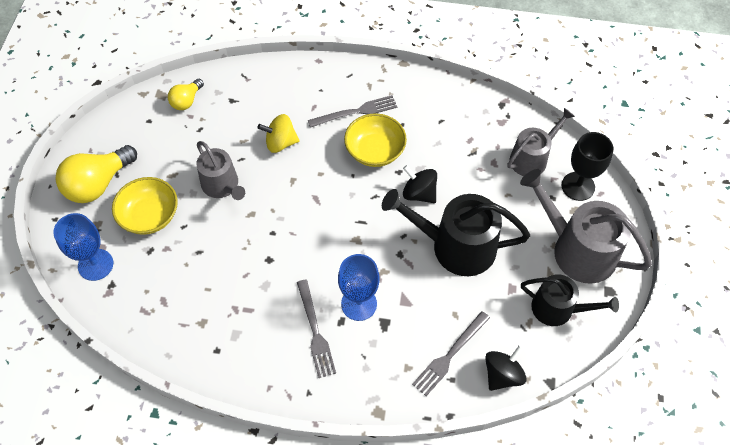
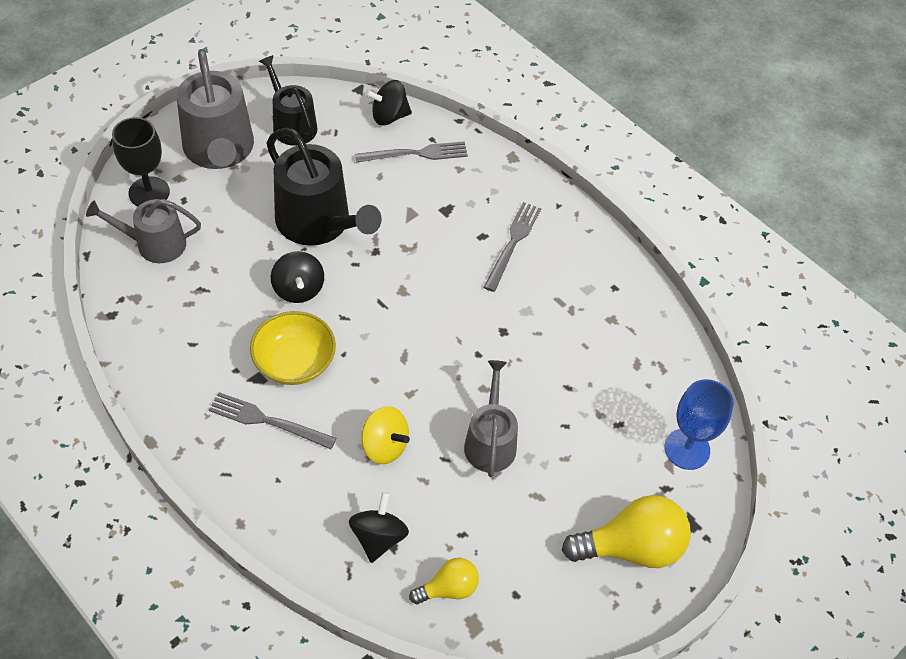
camera: 145 degrees left, 5 degrees down
(150, 216) = (594, 463): yellow bowl -> none
(243, 99) = (378, 537): none -> black spinning top
(359, 304) = (454, 238): blue goblet -> none

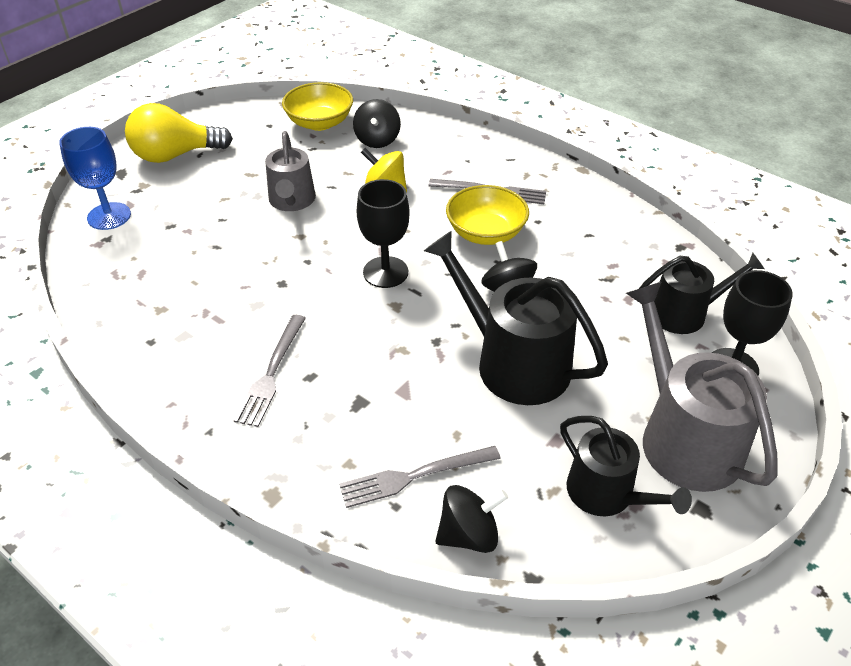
camera: 175 degrees right, 10 degrees down
(154, 244) = (685, 313): grey watering can -> black watering can
(405, 328) = (385, 272): none -> black goblet
(448, 588) = (319, 123): yellow light bulb -> yellow bowl

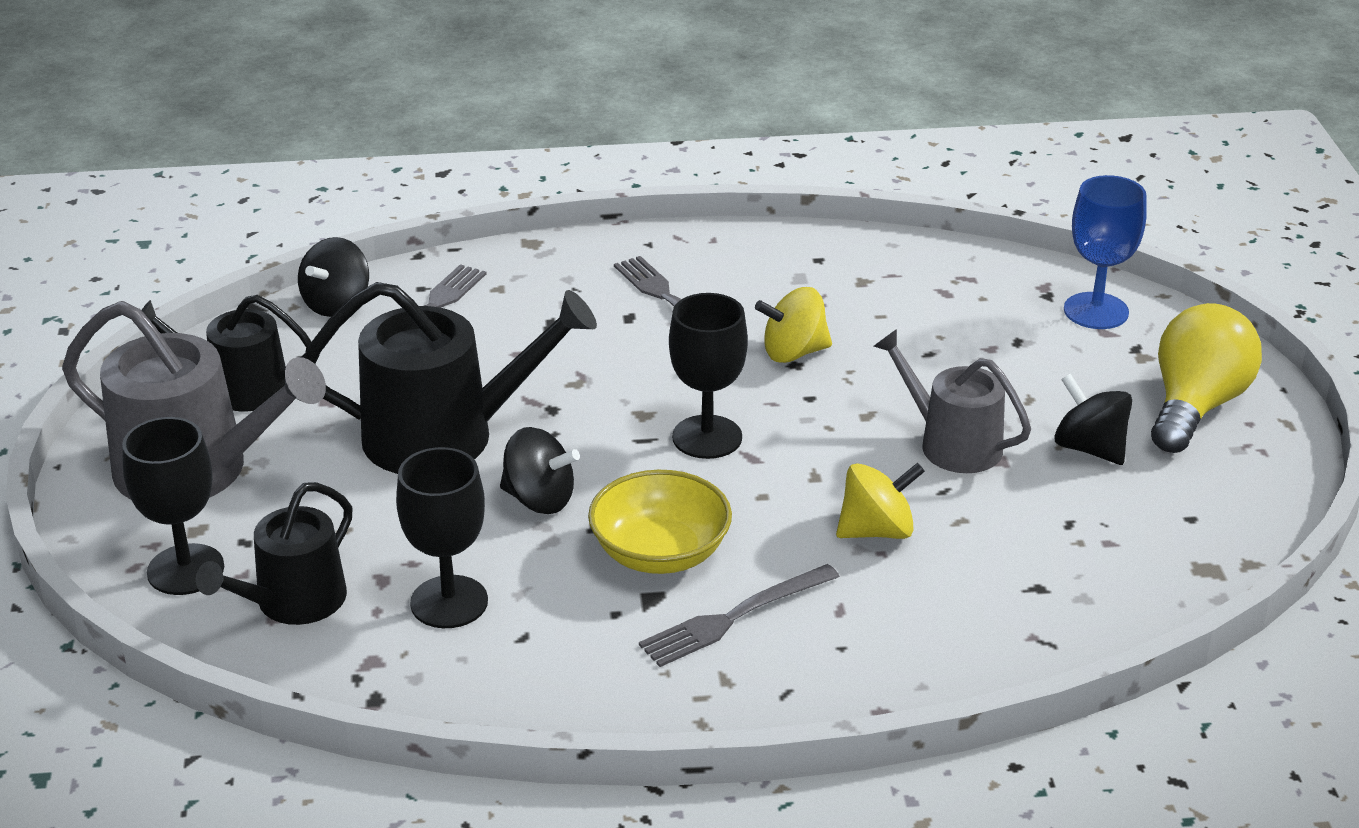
camera: 135 degrees right, 10 degrees down
(271, 290) = (794, 352): none -> yellow spinning top
(319, 123) = (1140, 567): yellow bowl -> none
(377, 140) = (1014, 594): black spinning top -> black spinning top (1089, 448)
(606, 268) = (449, 602): none -> black goblet

